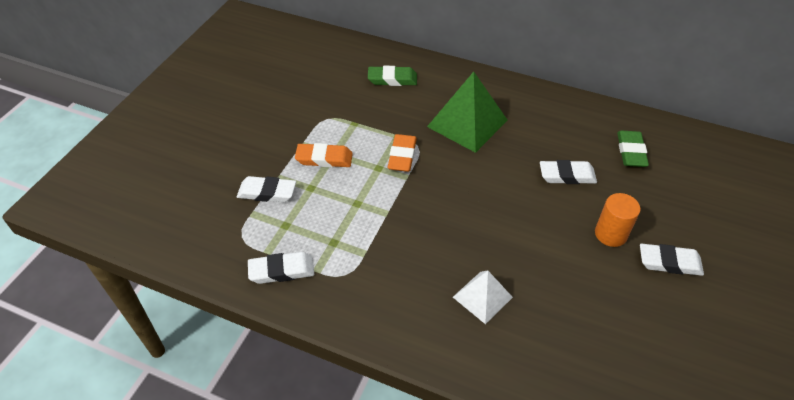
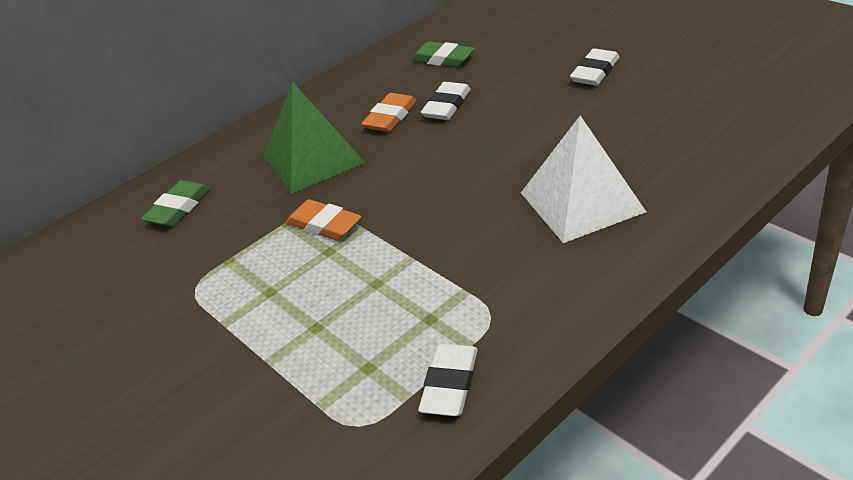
camera: 60 degrees left, 10 degrees down
(267, 192) = (290, 380): white eraser -> none
(324, 159) = (271, 303): orange eraser -> orange eraser (390, 117)
(482, 297) = (581, 202): white pyramid -> white pyramid, size x1.70
(610, 234) = (542, 97): orange cylinder -> none

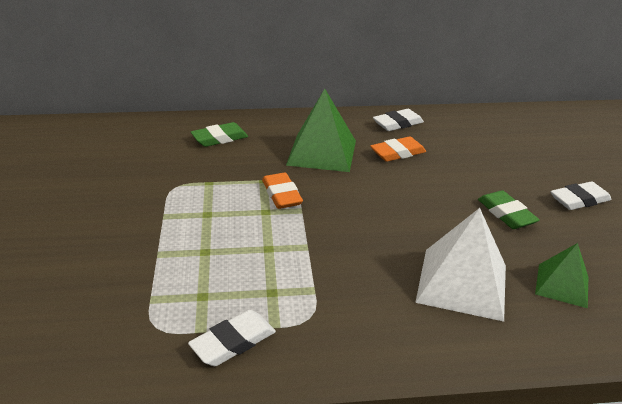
camera: 30 degrees right, 5 degrees down
(443, 59) = (475, 135): green eraser -> green eraser (506, 214)
(446, 105) = (442, 165): white eraser -> white eraser (398, 124)
(657, 154) = (562, 285): none -> green pyramid

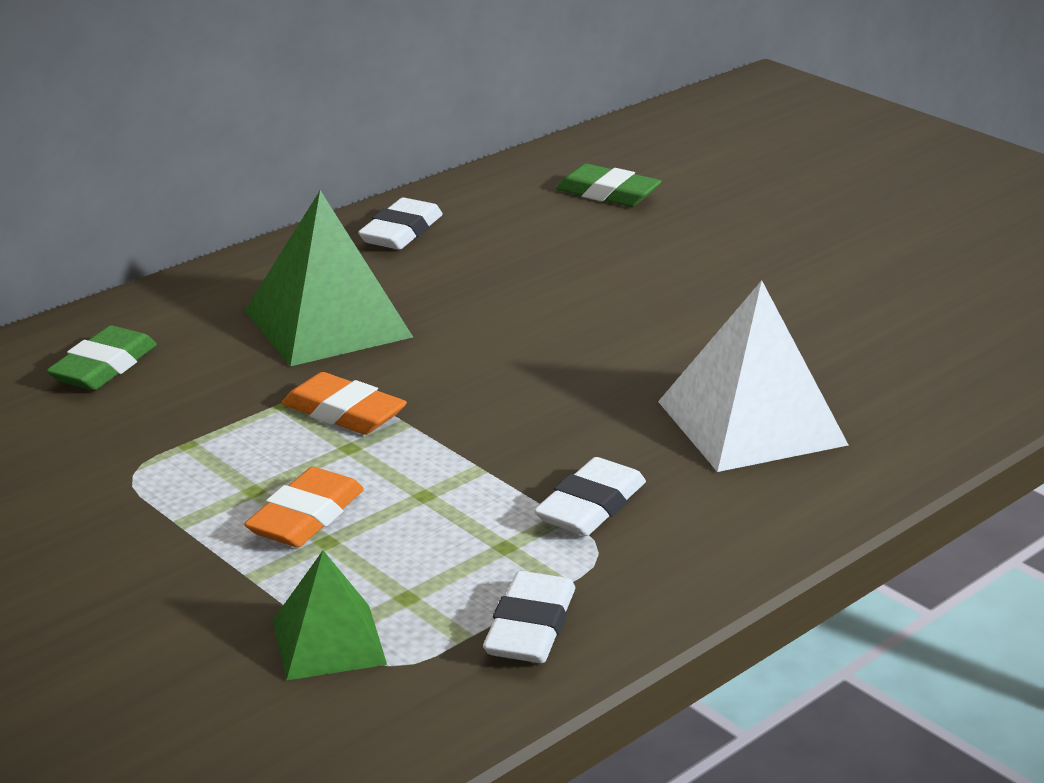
camera: 35 degrees left, 5 degrees down
(397, 153) = (457, 279): orange eraser -> orange eraser (306, 517)
(506, 214) = (715, 310): green eraser -> green eraser (607, 193)
(562, 285) = (874, 373): green pyramid -> green pyramid (329, 641)
(579, 200) = (792, 254): white eraser -> white eraser (590, 506)

